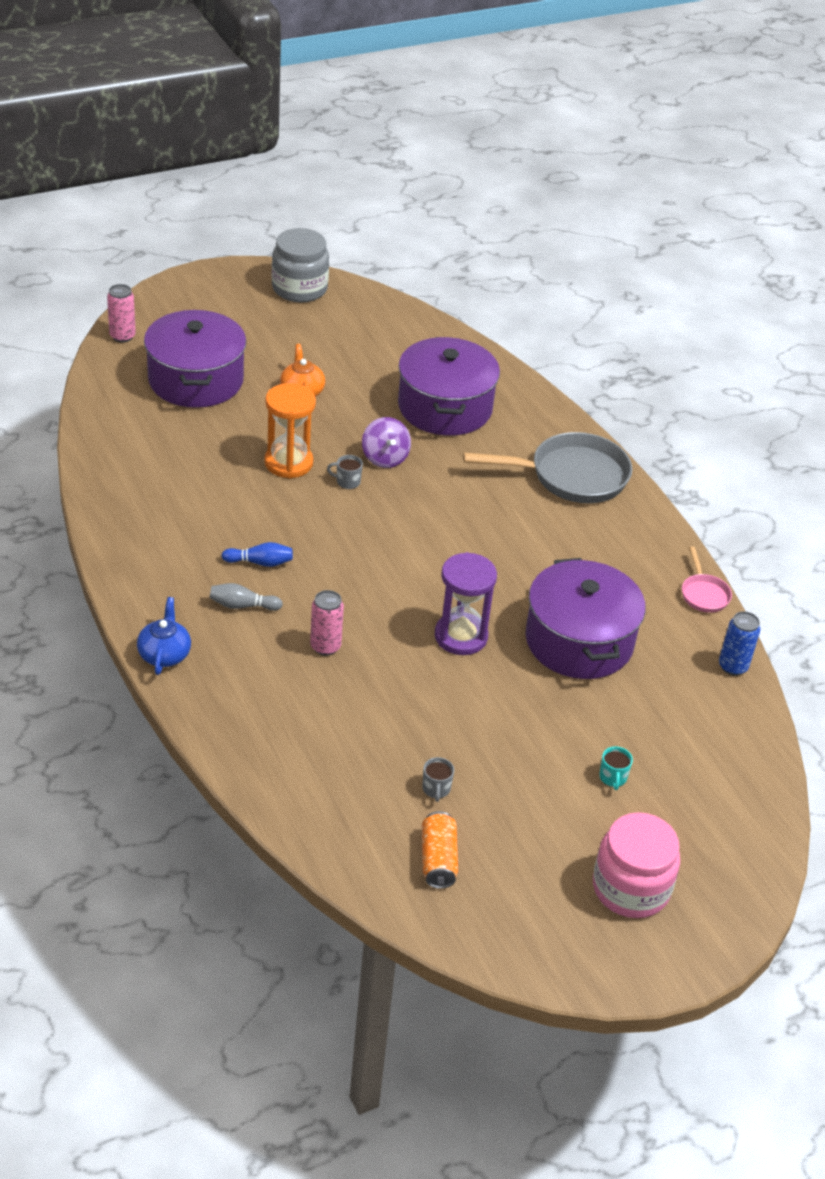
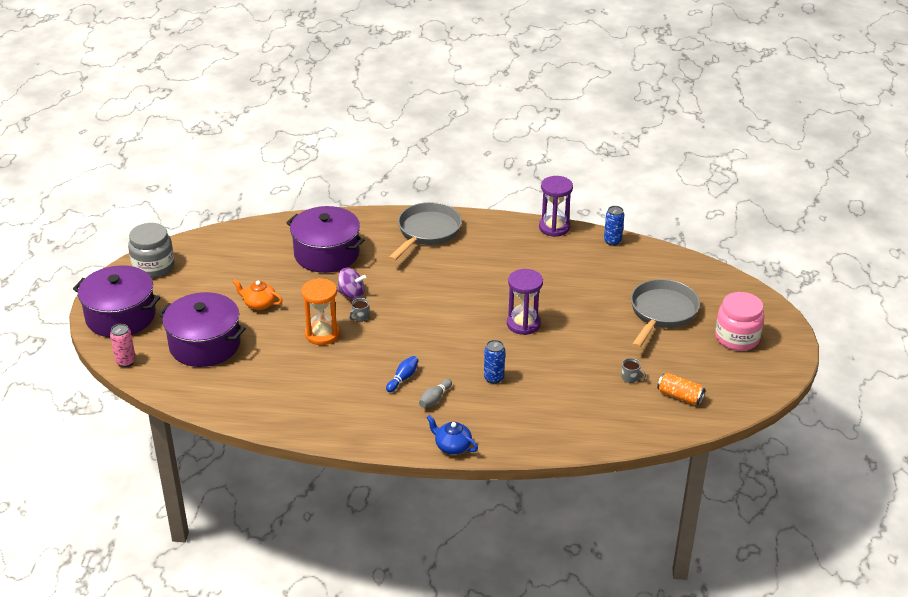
camera: 55 degrees left, 5 degrees down
(325, 646) = (494, 378): pink can -> blue can
(579, 641) = (557, 284): purple pot -> purple pot (120, 316)
(613, 778) = (661, 313): turquoise mug -> grey pan
(703, 594) = (554, 227): pink pan -> purple hourglass

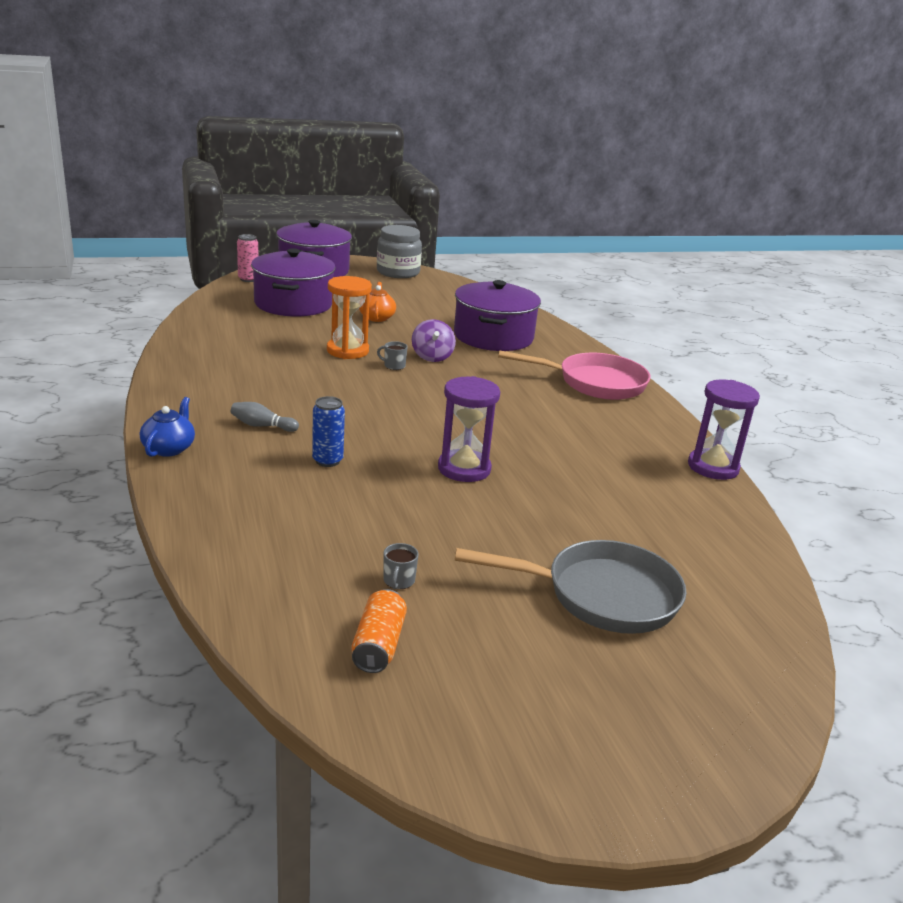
camera: 65 degrees right, 10 degrees down
(403, 378) = (293, 402): blue bowling pin -> none
(427, 232) = (594, 383): grey pan -> pink pan
(612, 241) = (741, 521): blue can -> none
(737, 338) = (607, 704): pink jar -> none

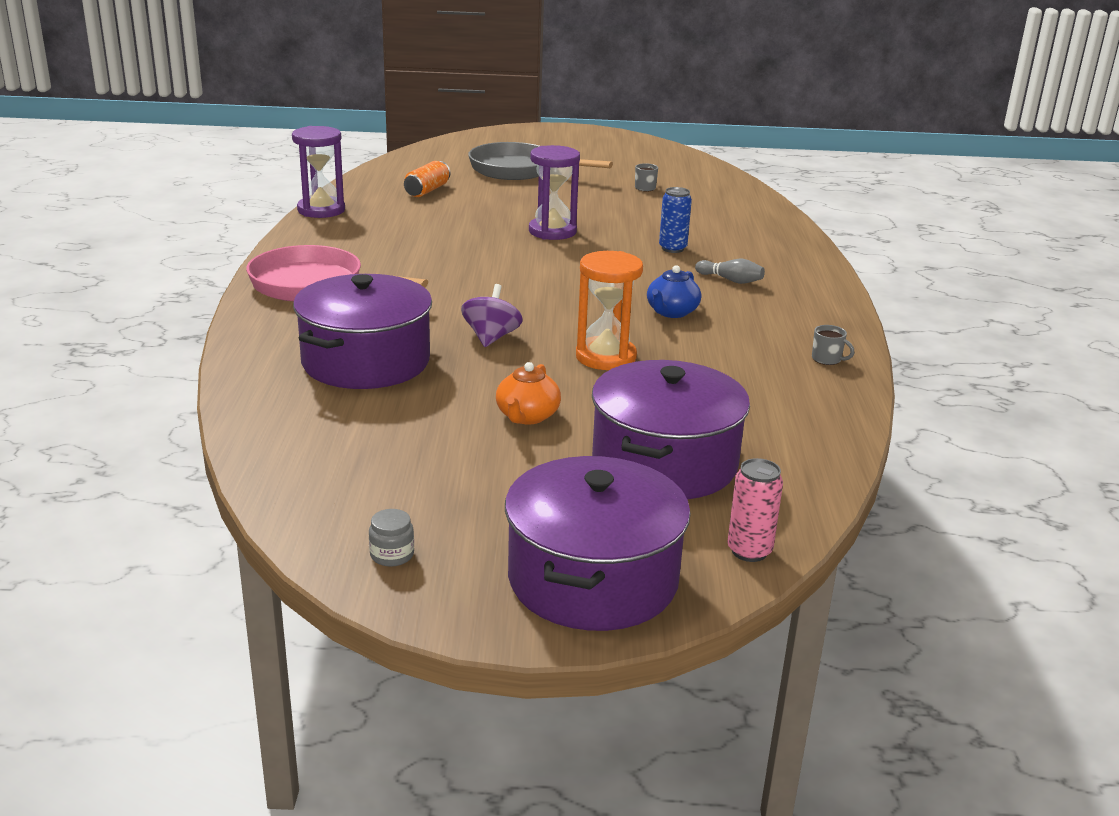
camera: 160 degrees left, 0 degrees up
(169, 448) = (818, 271): blue teapot -> blue teapot (671, 312)
(378, 645) = (669, 171): orange can -> orange can (427, 190)
(394, 366) = (553, 330): grey mug -> grey mug (827, 359)
(398, 272) = (392, 555): grey jar -> grey jar, size x0.41

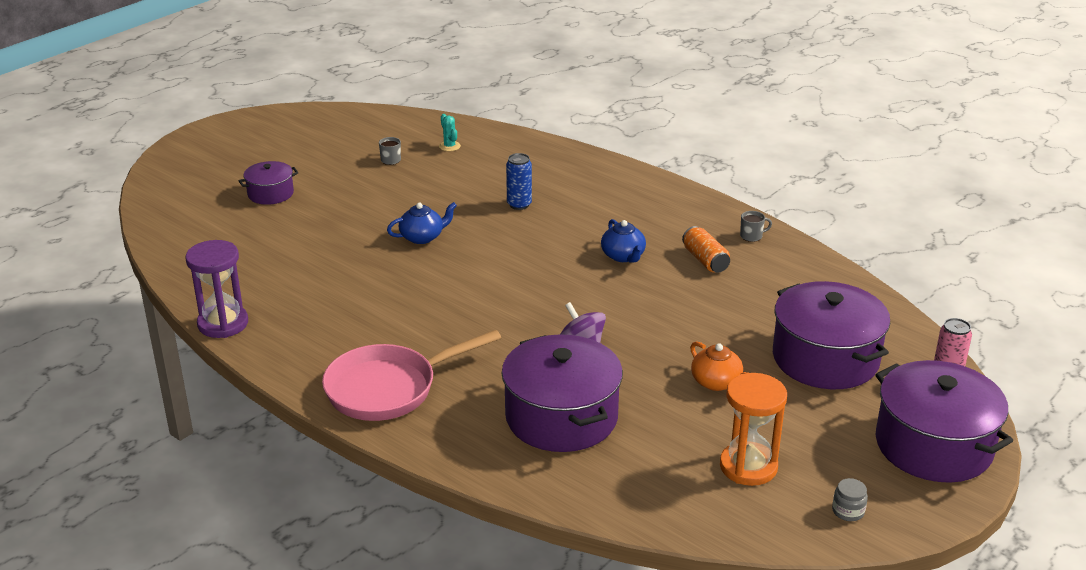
camera: 50 degrees left, 5 degrees up
(427, 190) = (253, 254): orange can -> orange can (705, 260)
(519, 170) = (270, 194): grey pan -> purple pot
(552, 231) = (422, 237): purple hourglass -> blue teapot
(605, 357) = (663, 313): orange hourglass -> orange hourglass (748, 466)
(710, 199) = (449, 146): none -> turquoise cactus
(730, 280) = (599, 210): grey bowling pin -> none

